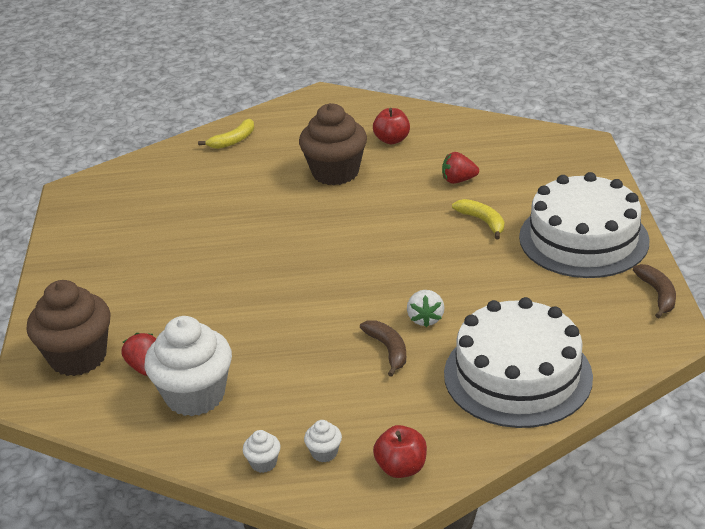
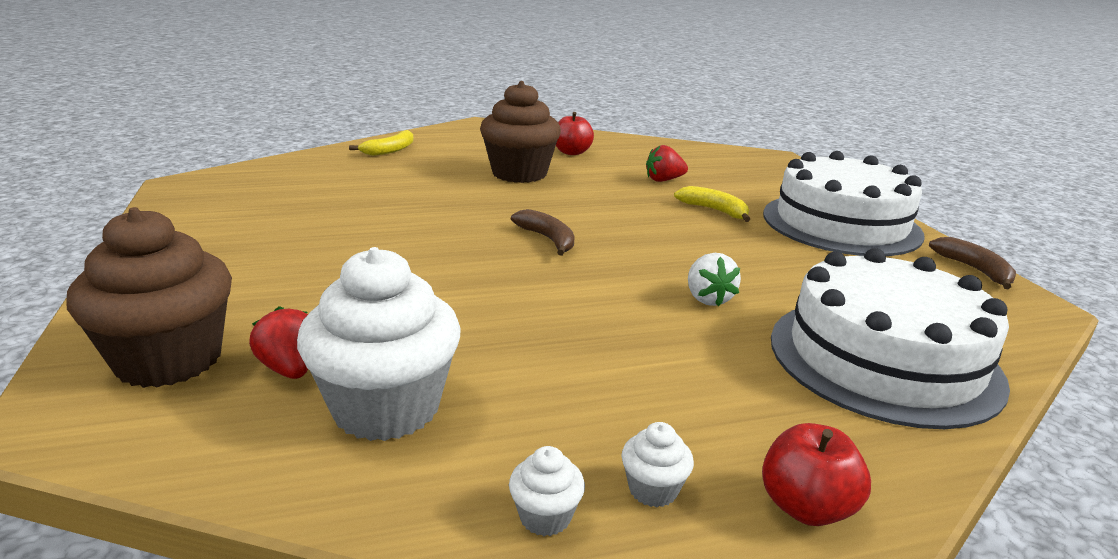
camera: 15 degrees left, 10 degrees down
(388, 350) = (677, 334): brown banana -> brown banana (548, 239)

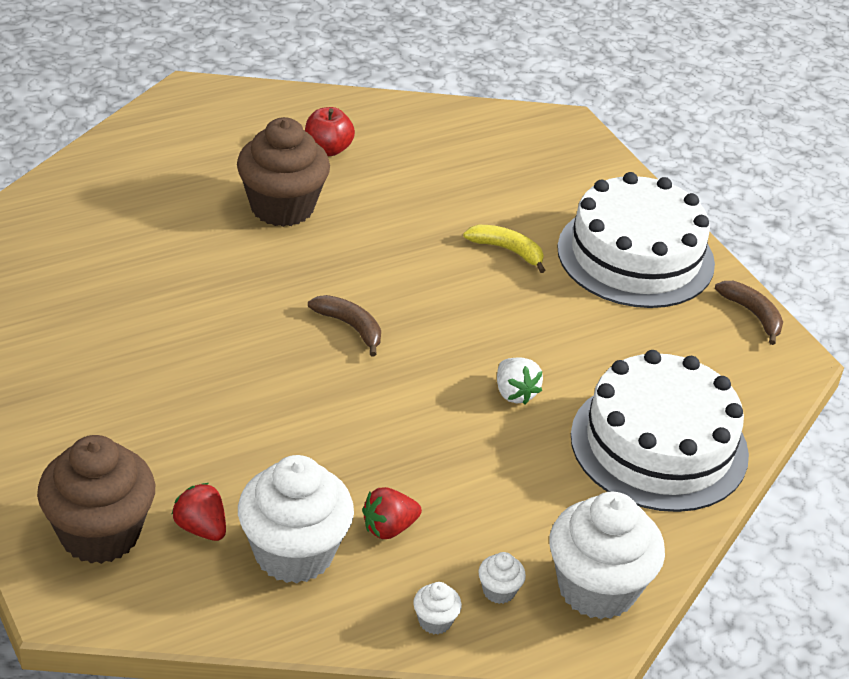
camera: 15 degrees left, 15 degrees up
(390, 150) = (110, 177): yellow banana -> none
(663, 180) = (446, 197): red strawberry -> red strawberry (389, 528)
(806, 507) = (597, 588): red apple -> white cupcake

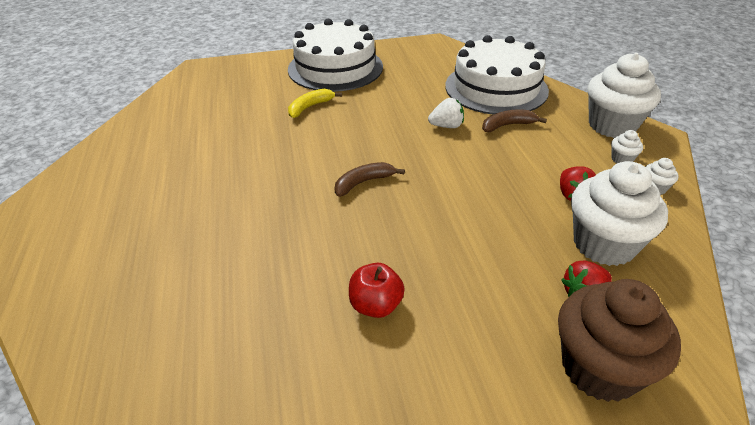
camera: 70 degrees left, 0 degrees up
(282, 207) = (205, 197): brown cupcake -> none
(328, 149) = (149, 164): red apple -> red apple (376, 305)
(752, 314) = (397, 46): brown banana -> brown banana (507, 125)

